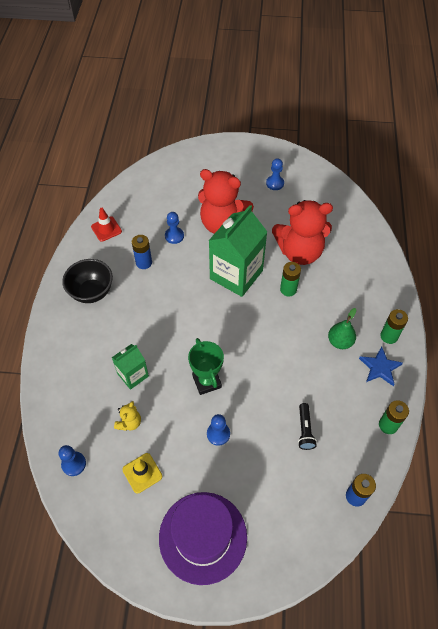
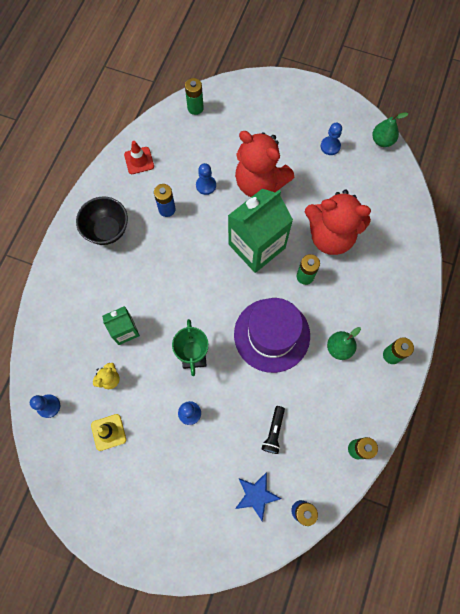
camera: 15 degrees right, 15 degrees up
(146, 178) = (195, 108): none -> green battery
(203, 537) = (147, 508): purple hat -> purple hat (272, 335)
(317, 170) = (382, 141): none -> green pear
(380, 367) = (370, 387): blue star -> blue star (256, 495)

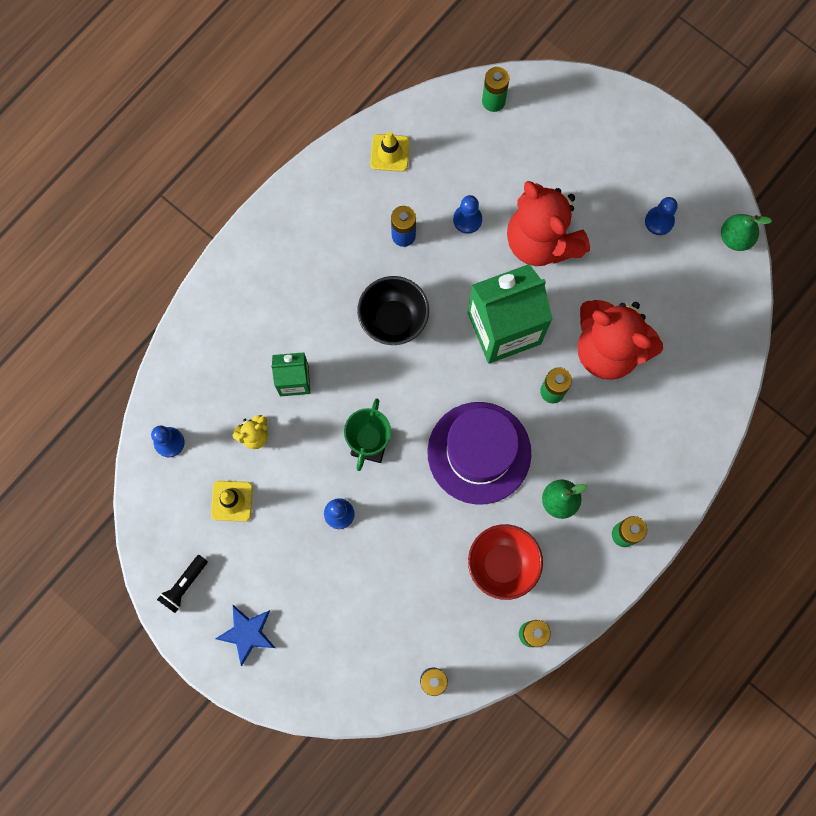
camera: 20 degrees right, 5 degrees up
(107, 230) = (315, 237): black bowl -> black bowl (393, 320)
(139, 160) = (390, 153): red traffic cone -> yellow traffic cone
(256, 495) = (385, 642): blue star -> blue star (247, 633)
(273, 432) = (435, 575): black flashlight -> black flashlight (184, 585)
(317, 406) = (502, 564): none -> red bowl

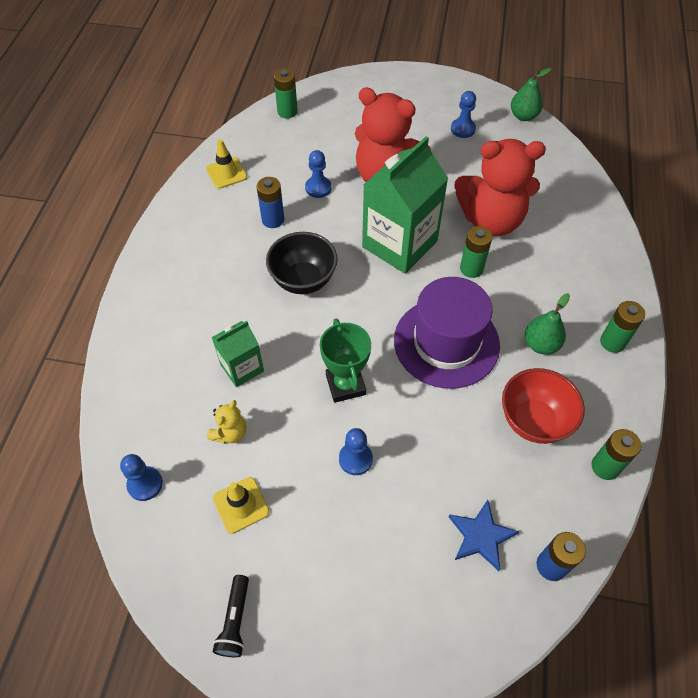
camera: 30 degrees left, 20 degrees down
(247, 633) = (333, 632): blue star -> blue star (481, 536)

